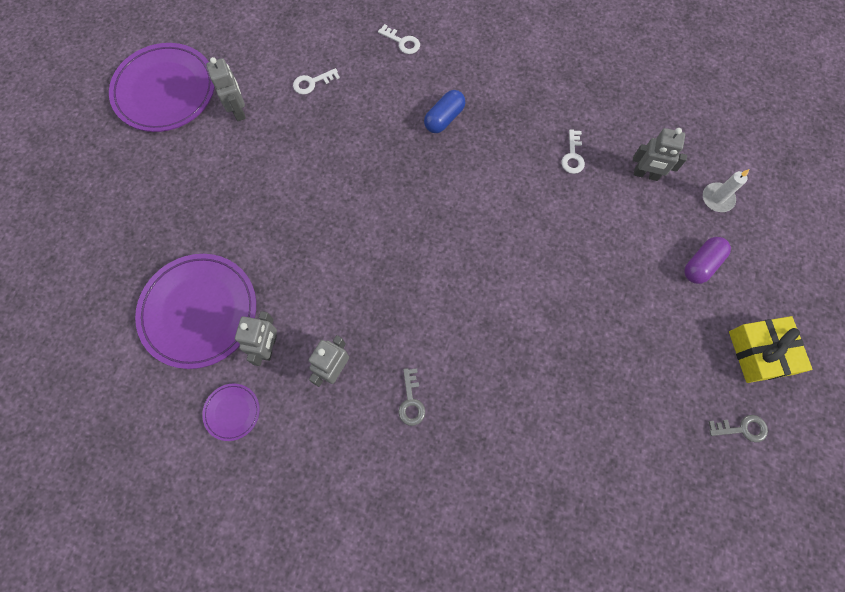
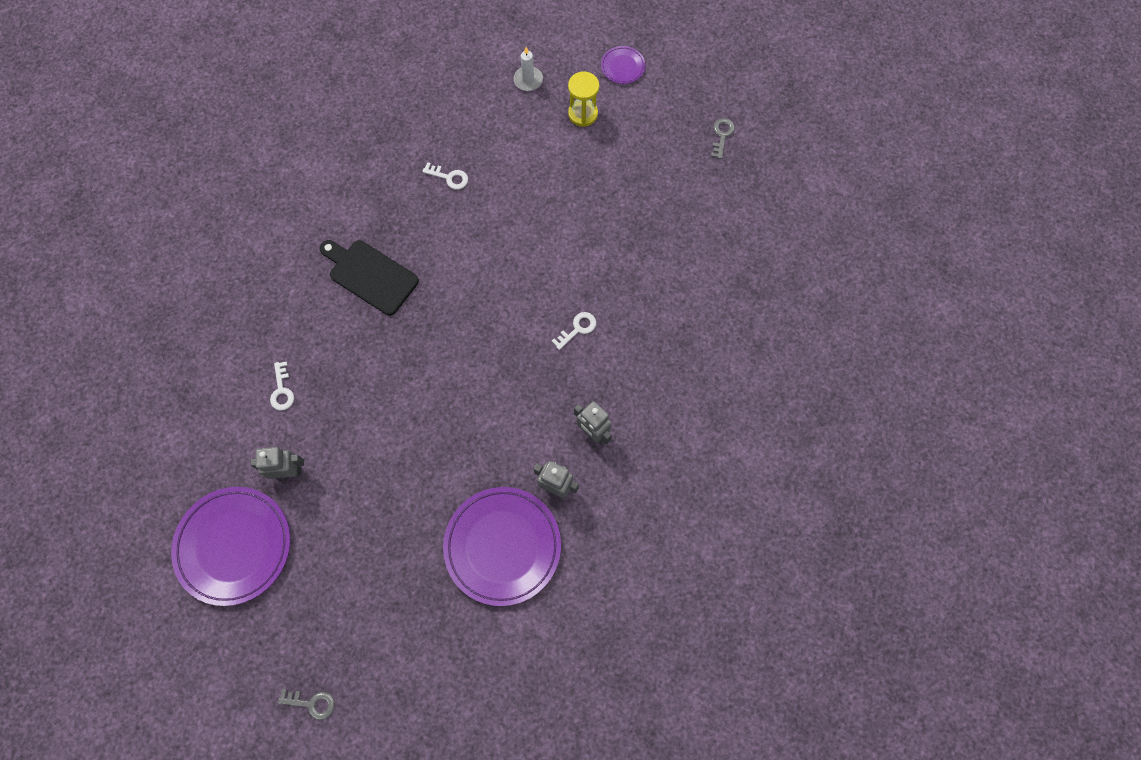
camera: 75 degrees left, 0 degrees up
(232, 412) = (608, 530): purple plate -> purple plate (622, 66)
(402, 42) = (266, 292): white key -> white key (577, 329)
(411, 401) = (638, 374): grey key -> grey key (311, 703)
(444, 118) = (370, 275): blue capsule -> black cutting board
(646, 175) = (488, 126): grey robot -> none
(701, 264) = (583, 114): purple capsule -> yellow hourglass
(760, 352) = (667, 100): yellow gift -> none

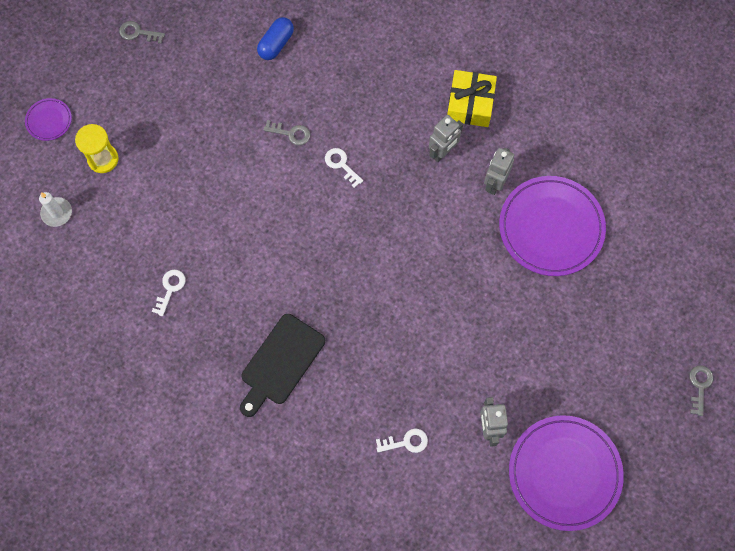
camera: 90 degrees left, 0 degrees up
(612, 279) = (291, 133): none -> grey key
(651, 463) = (470, 104): none -> yellow gift
(716, 263) = (276, 44): none -> blue capsule

